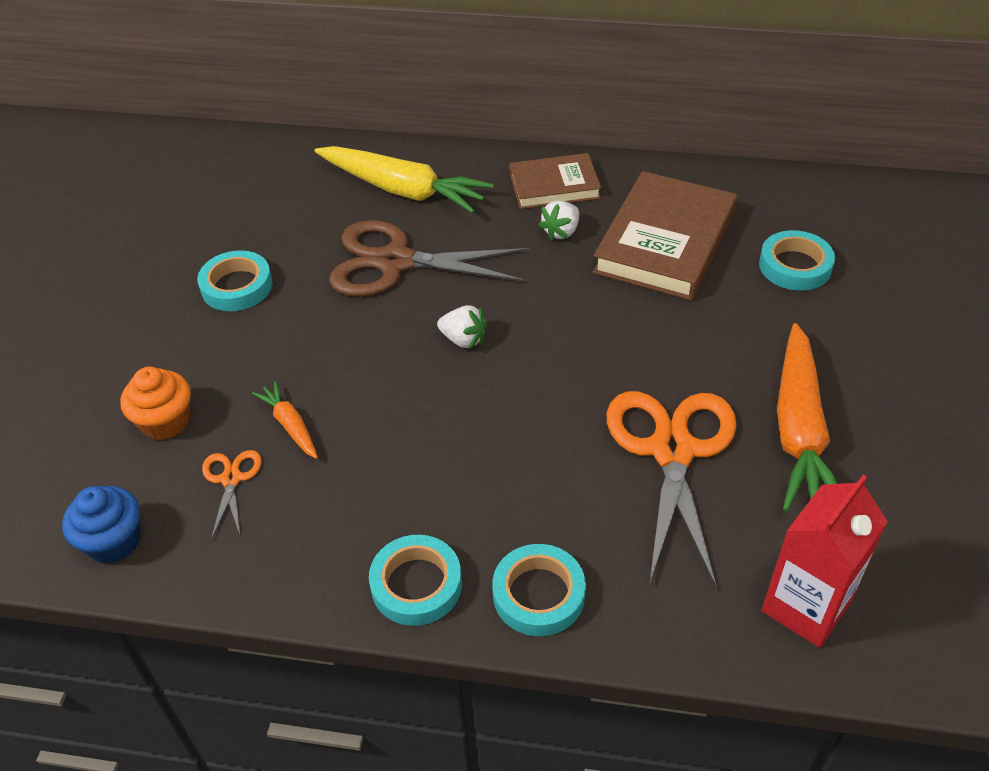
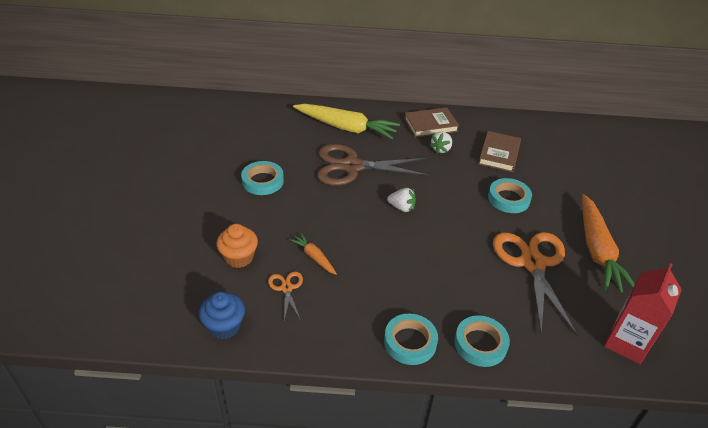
camera: 10 degrees left, 5 degrees down
(665, 242) = (499, 154): brown book -> brown book, size x0.61
(795, 266) = (571, 165): turquoise tape -> turquoise tape (508, 199)

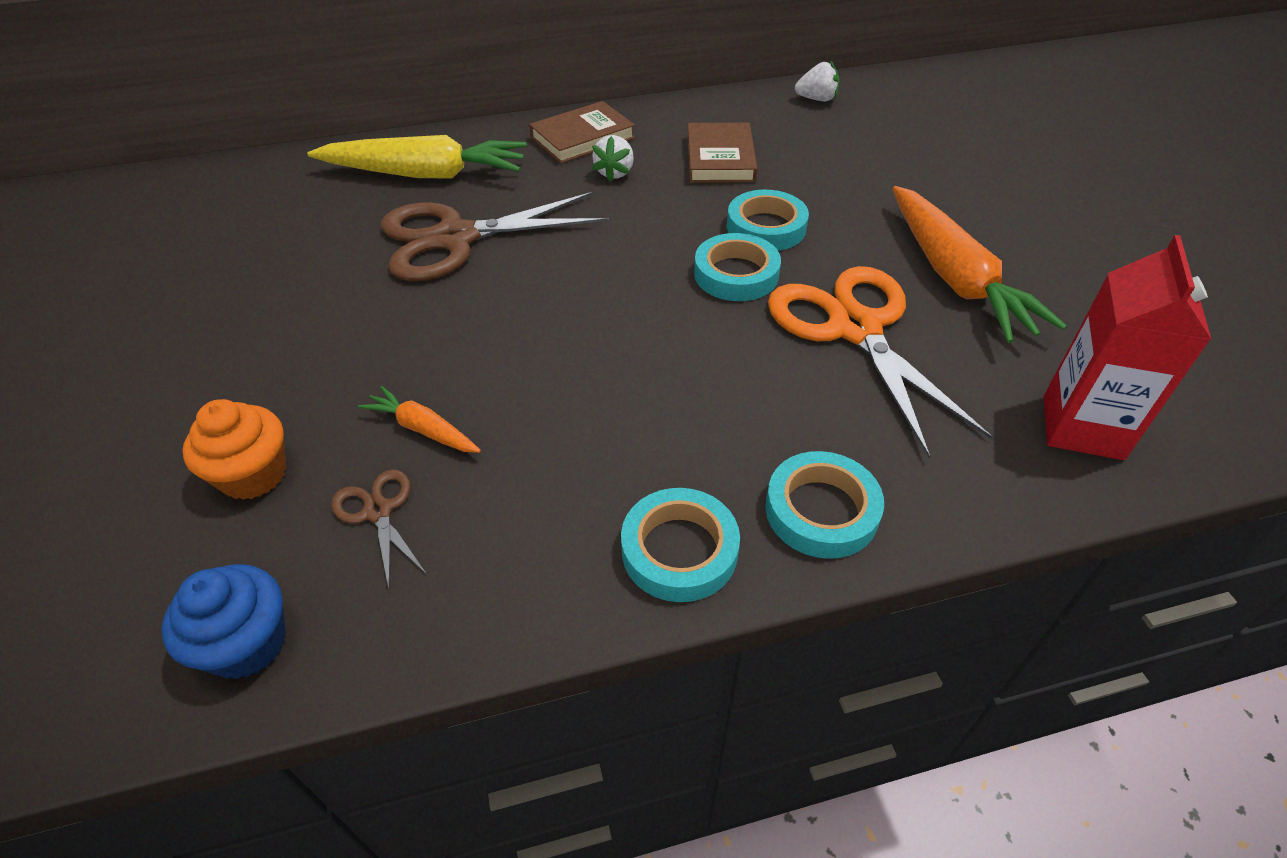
camera: 15 degrees left, 5 degrees up
(262, 181) = (276, 306): turquoise tape -> turquoise tape (736, 274)
(286, 288) = (378, 511): orange scissors -> brown scissors
(401, 207) = (575, 289): white strawberry -> white strawberry (817, 99)

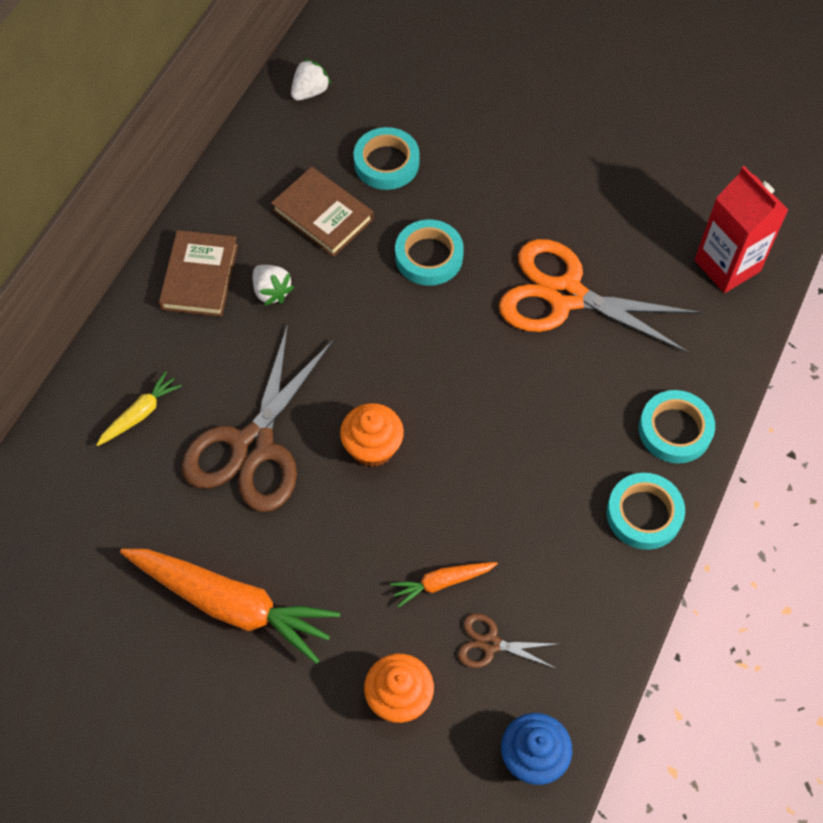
camera: 50 degrees left, 15 degrees up
(425, 174) = (140, 414): yellow carrot -> yellow carrot, size x0.48
(530, 301) = (372, 447): none -> orange cupcake
(736, 274) = (459, 313): turquoise tape -> turquoise tape (386, 163)
(955, 277) = (573, 205): orange carrot -> orange carrot (232, 604)

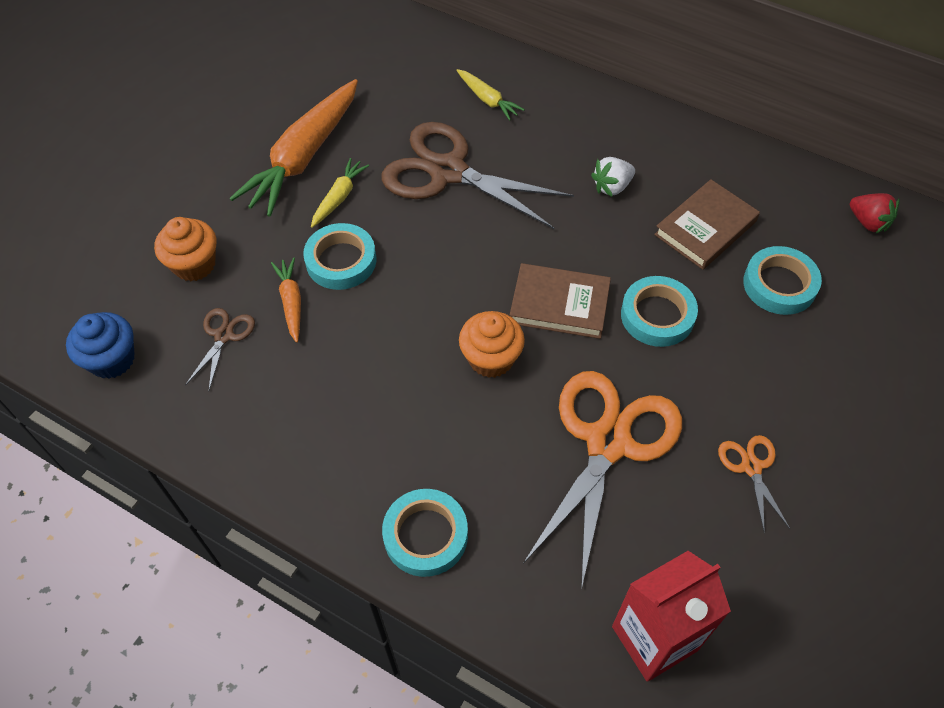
camera: 95 degrees right, 5 degrees down
(200, 277) = (628, 136): brown book -> brown book (559, 304)
(294, 555) = (339, 197): none -> yellow carrot
(310, 91) = (868, 222): white strawberry -> red strawberry
(372, 447) = (437, 257): orange cupcake -> orange cupcake (491, 358)
(573, 196) = (751, 467): none -> orange scissors
(644, 514) = (329, 487): turquoise tape -> turquoise tape (341, 261)

